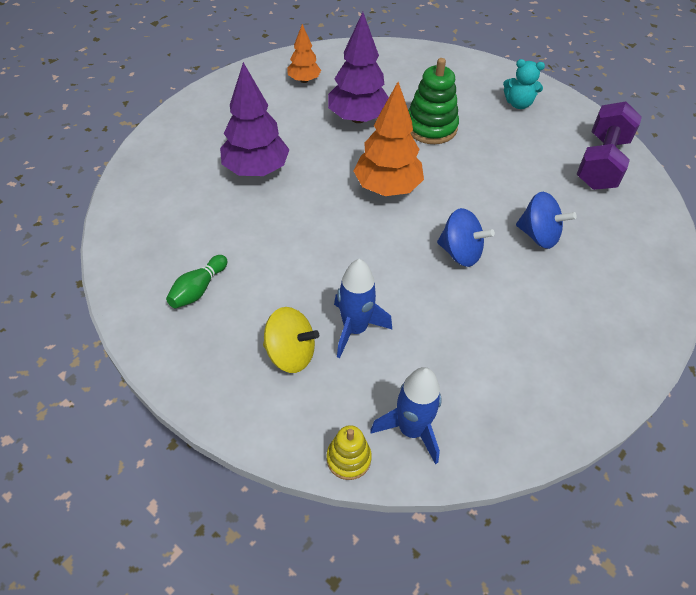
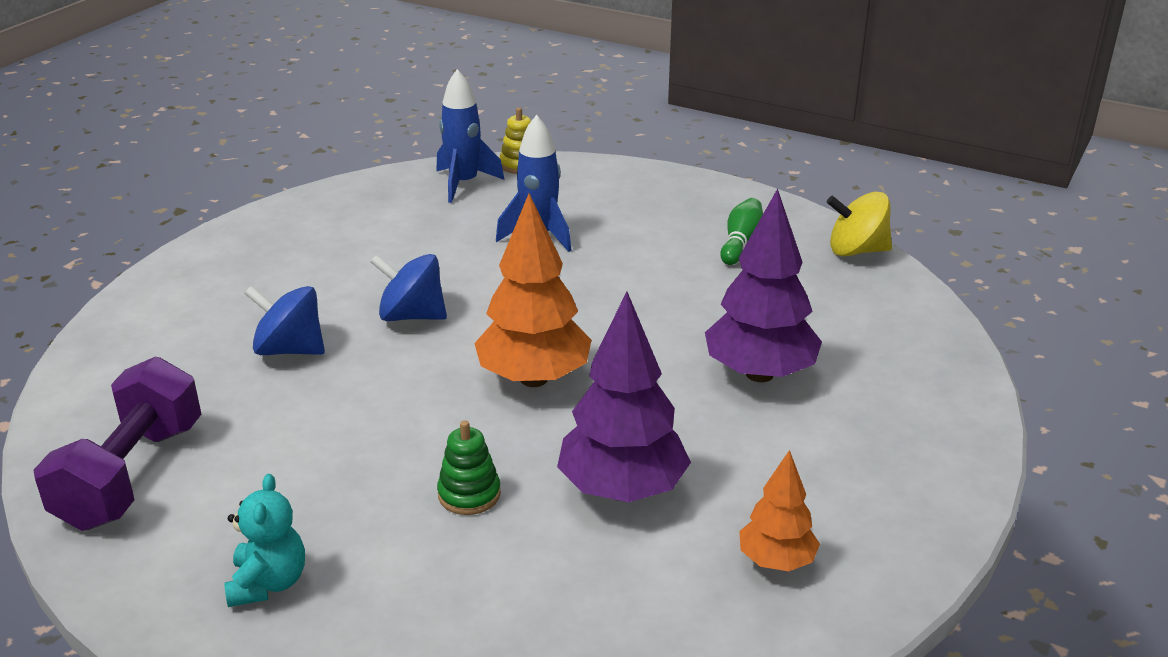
camera: 170 degrees right, 20 degrees down
(290, 353) = (604, 212): yellow spinning top -> yellow spinning top (856, 251)
(431, 127) = (469, 494): green stacking toy -> green stacking toy, size x0.57
(518, 104) = (268, 583): turquoise teddy bear -> turquoise teddy bear turned 90 degrees clockwise

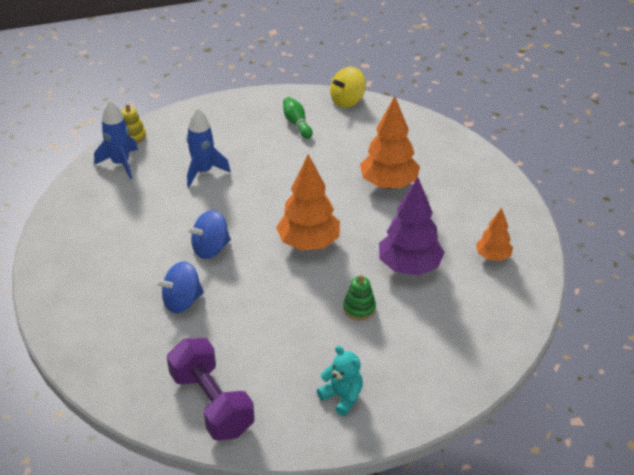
camera: 45 degrees left, 10 degrees up
(759, 374) = (388, 184): purple tree -> orange tree

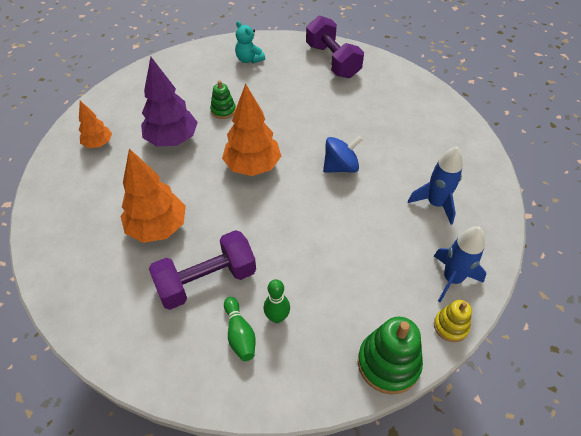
camera: 175 degrees left, 10 degrees up
(182, 301) = (360, 124): blue spinning top -> none
(185, 116) = (388, 363): none -> green stacking toy
(203, 171) = (354, 259): blue rocket -> blue rocket (435, 204)
(269, 134) = (277, 317): none -> green bowling pin
(331, 151) = (206, 280): none -> purple dumbbell
(347, 101) = (162, 378): yellow spinning top -> none

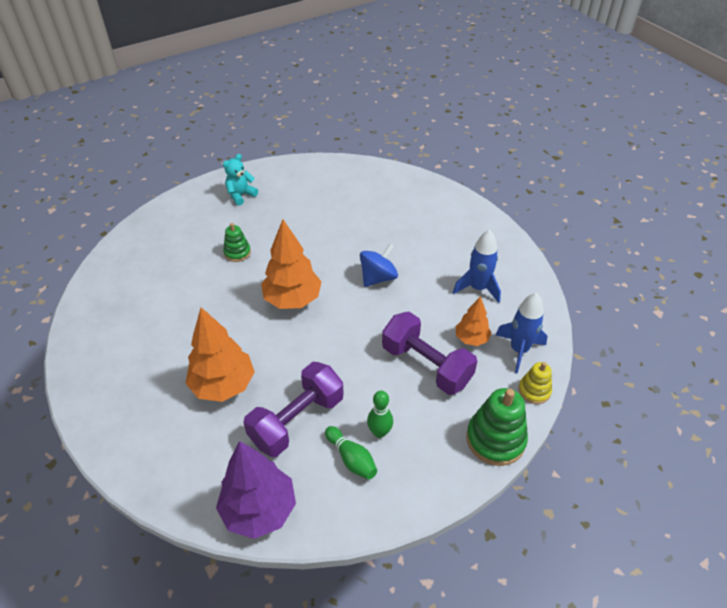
camera: 20 degrees left, 5 degrees down
(98, 144) = (118, 320): orange tree -> orange tree (471, 339)
(172, 140) = (197, 295): purple tree -> purple tree (259, 510)
(249, 59) = (241, 195): turquoise teddy bear -> turquoise teddy bear turned 105 degrees clockwise
(332, 61) = (326, 178): purple dumbbell -> purple dumbbell (426, 365)

